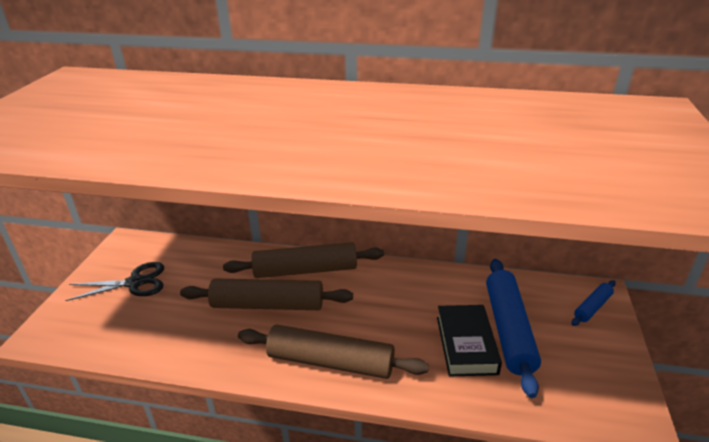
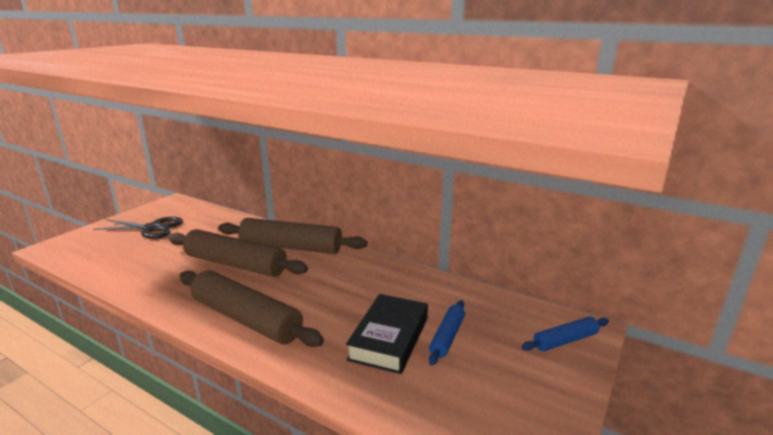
camera: 20 degrees right, 10 degrees down
(508, 329) = (447, 337): blue rolling pin -> blue rolling pin, size x0.50

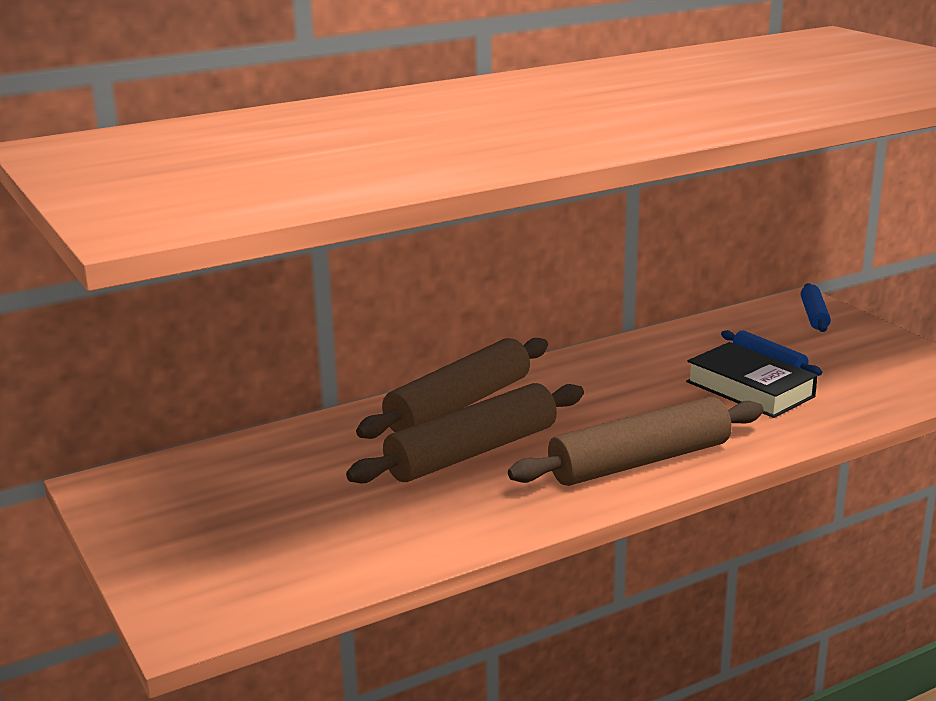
camera: 60 degrees left, 0 degrees up
(152, 228) = (226, 514): black scissors -> none

